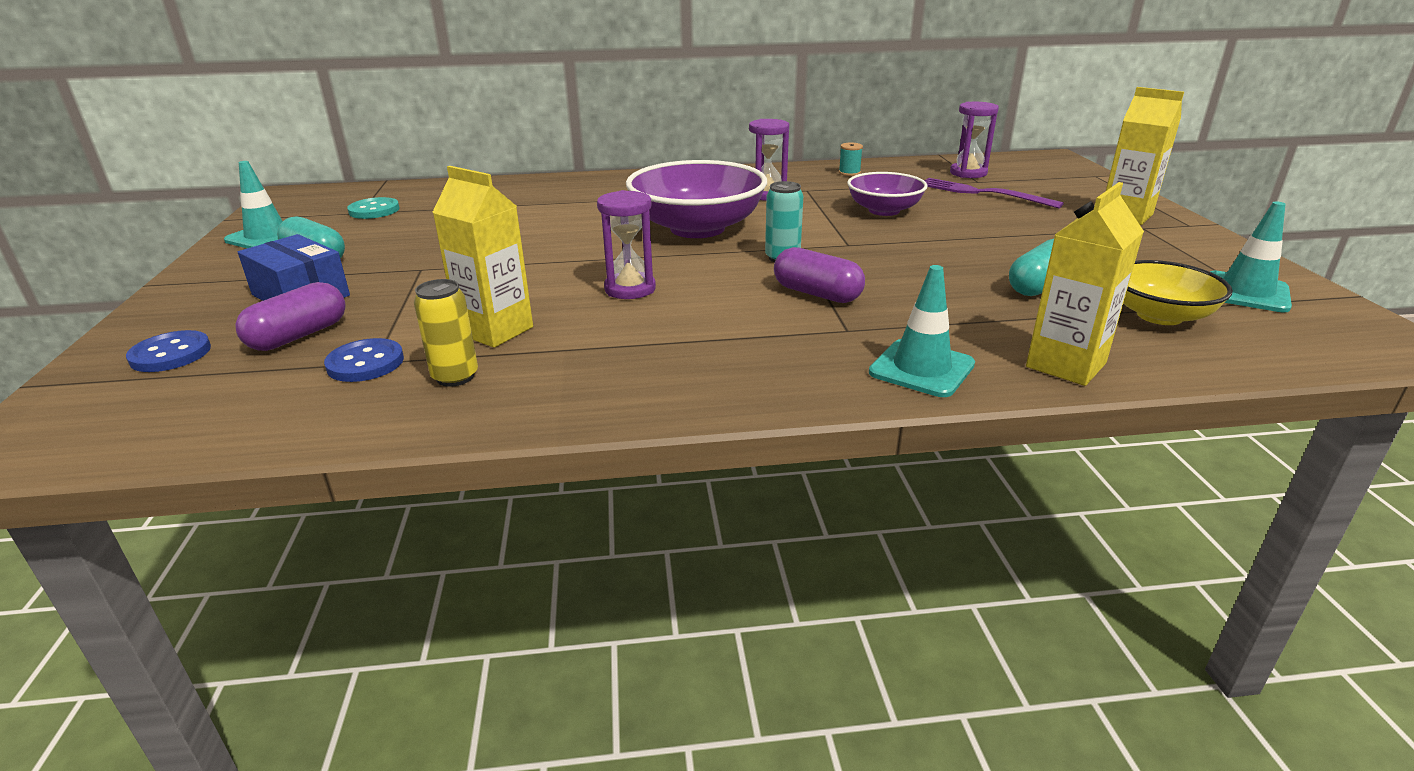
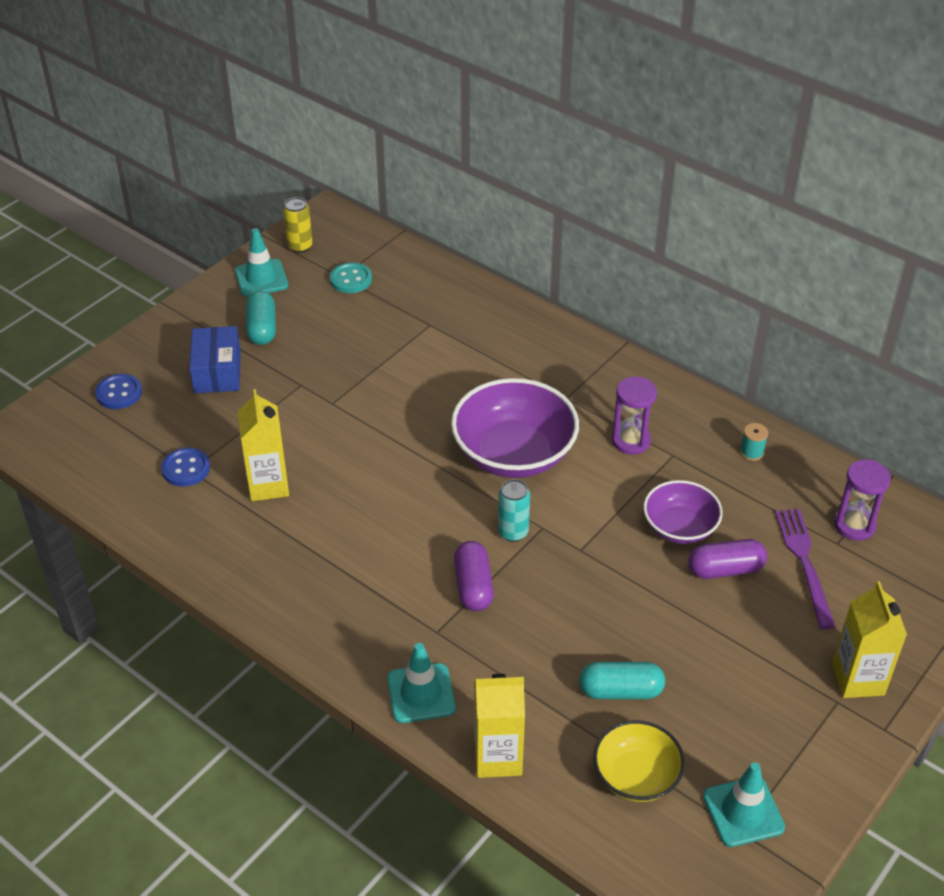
camera: 45 degrees right, 15 degrees up
(299, 336) = (181, 418): purple capsule -> purple capsule (725, 569)
(455, 377) = (209, 513): yellow can -> yellow can (300, 246)
(630, 289) = (380, 496): purple hourglass -> none

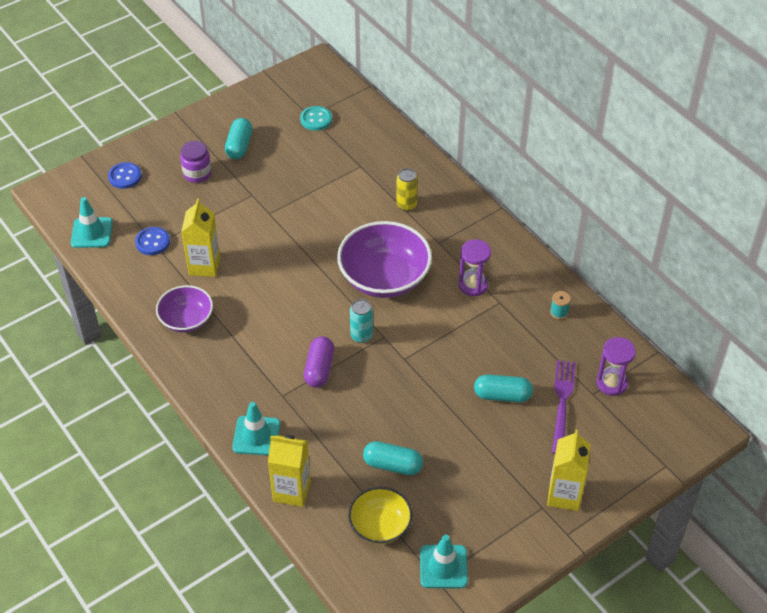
camera: 15 degrees right, 5 degrees up
(217, 372) = (197, 174): blue box -> purple jar
(261, 278) = (252, 106): turquoise traffic cone -> turquoise traffic cone (92, 233)
(300, 246) = (288, 86): yellow can -> yellow can (406, 205)
(680, 527) = (482, 357): purple bowl -> purple bowl (186, 319)
(725, 569) = (502, 395): purple capsule -> turquoise capsule

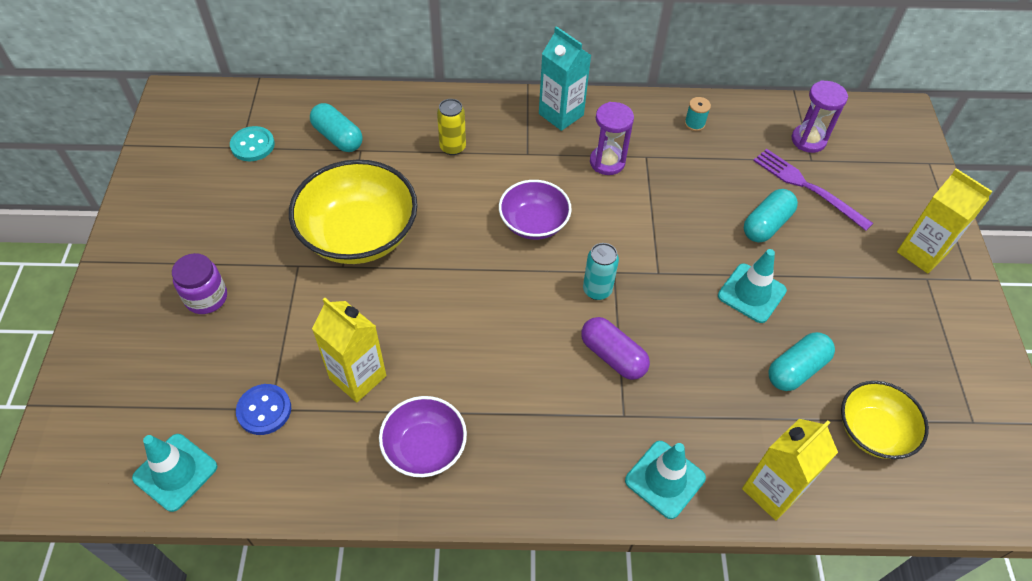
camera: 55 degrees left, 5 degrees up
(125, 176) = (123, 376): blue button -> none
(239, 146) = (211, 233): turquoise capsule -> turquoise capsule (338, 137)
(297, 206) = (359, 235): none -> yellow bowl
(384, 278) = (534, 223): purple bowl -> purple bowl, size x0.59
(443, 567) = (960, 406): turquoise traffic cone -> turquoise traffic cone (751, 293)
(491, 239) = (561, 114): none -> turquoise carton

